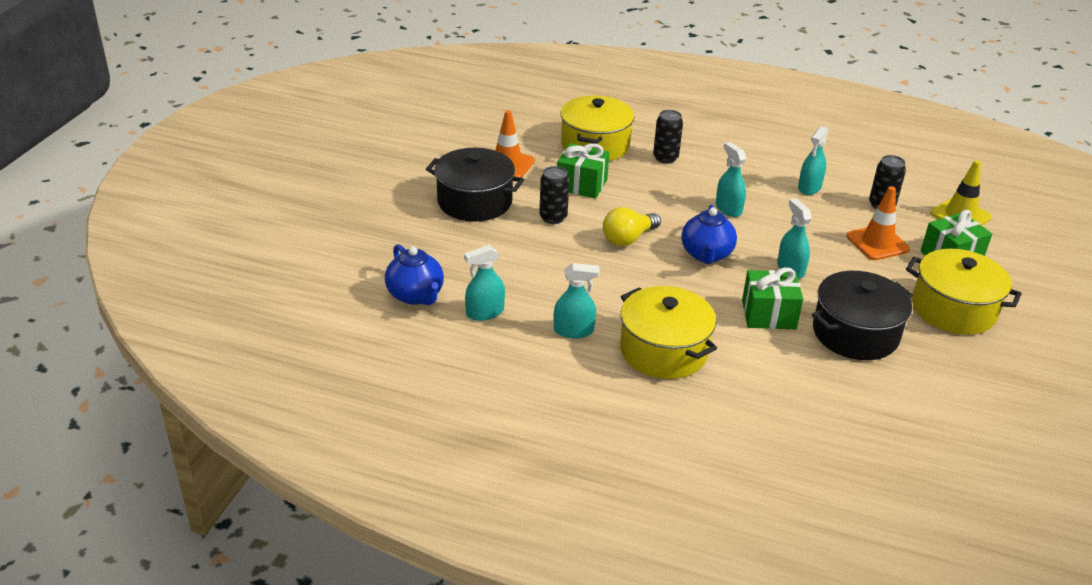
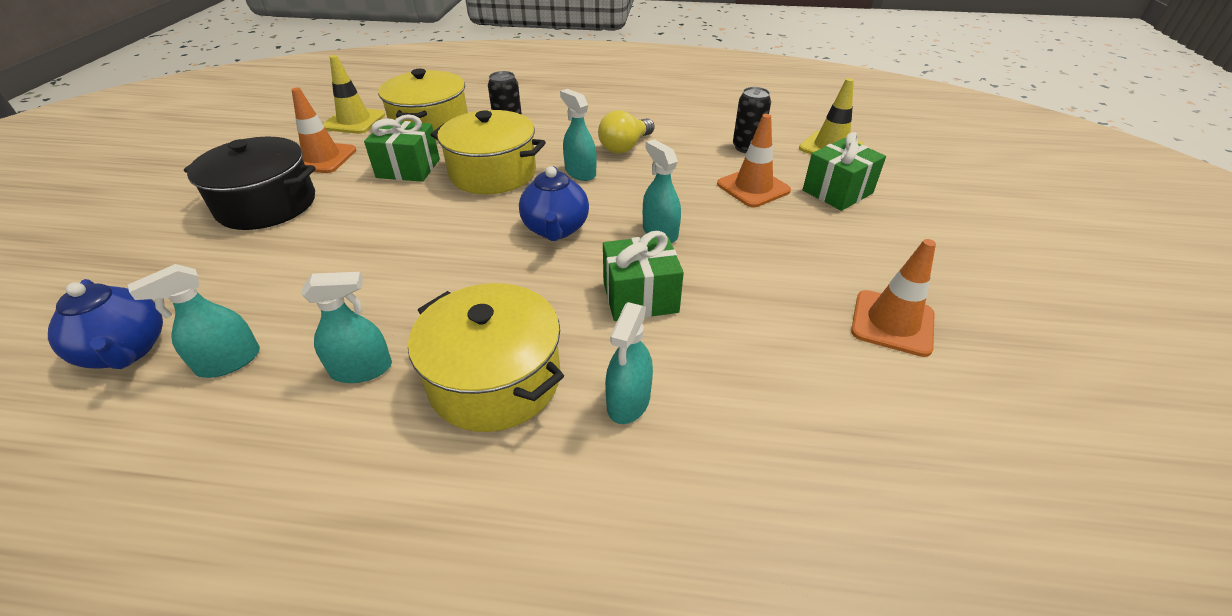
camera: 10 degrees left, 5 degrees up
(526, 131) = (354, 121): none -> yellow traffic cone
(553, 217) = (365, 210): black can -> none
(628, 239) = (458, 223): yellow light bulb -> yellow light bulb (625, 146)
(809, 187) = (667, 140): turquoise spray bottle -> turquoise spray bottle (628, 401)
(855, 333) = (756, 306): black pot -> none
(953, 309) = (863, 253): yellow pot -> yellow pot (493, 173)
(955, 360) = (892, 323): none -> orange traffic cone

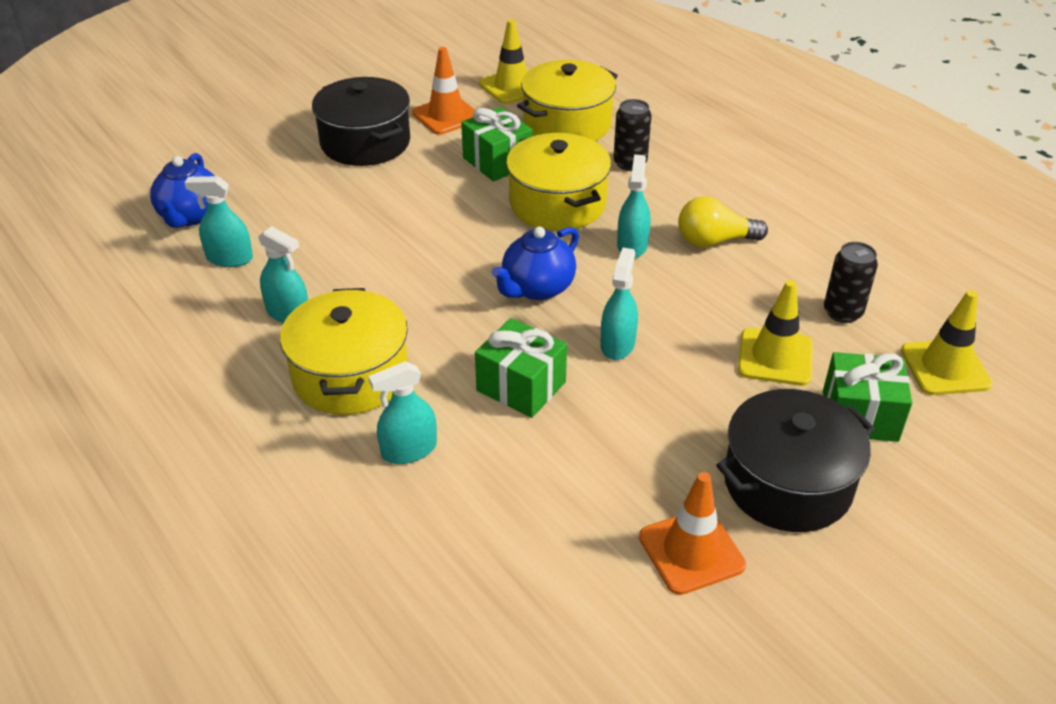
camera: 45 degrees right, 0 degrees up
(753, 187) = (775, 357): orange traffic cone -> yellow traffic cone
(867, 248) = (787, 483): none -> black pot

